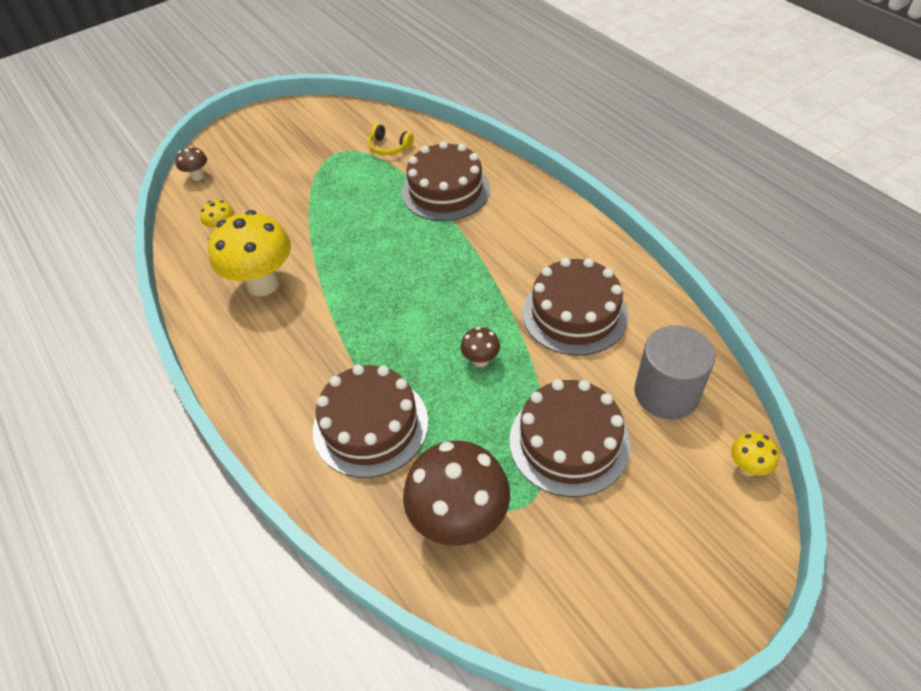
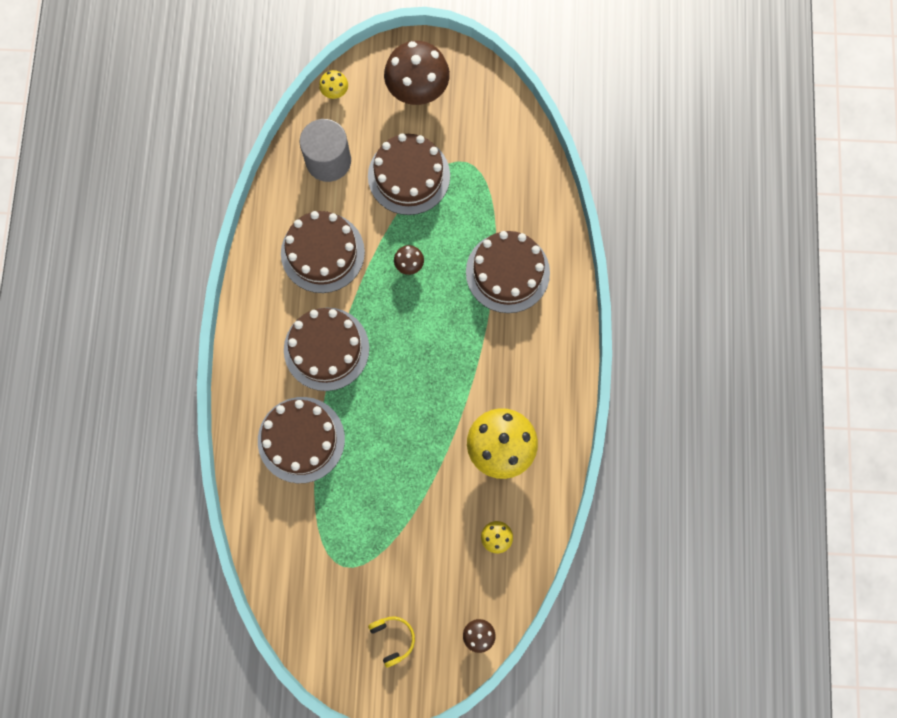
camera: 145 degrees left, 25 degrees up
(389, 147) = (299, 535): yellow headphones -> yellow headphones (392, 639)
(459, 520) = (503, 179): brown mushroom -> brown mushroom (417, 92)
(489, 252) = (326, 349): none -> brown cake

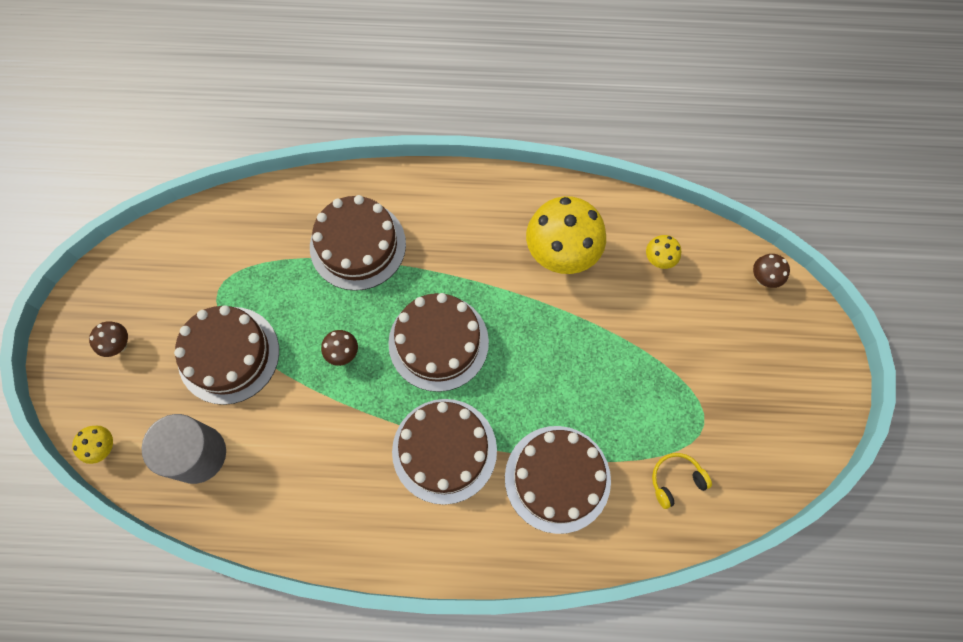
camera: 90 degrees left, 5 degrees down
(322, 252) = (320, 458): brown cake -> brown cake (438, 342)
(392, 639) = (778, 368): yellow headphones -> yellow headphones (676, 480)
(417, 92) = (119, 345): brown mushroom -> brown mushroom, size x0.45

